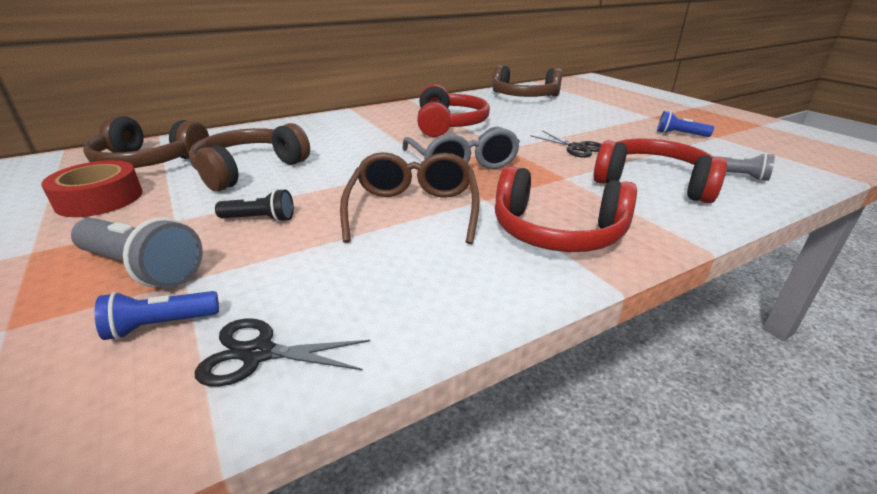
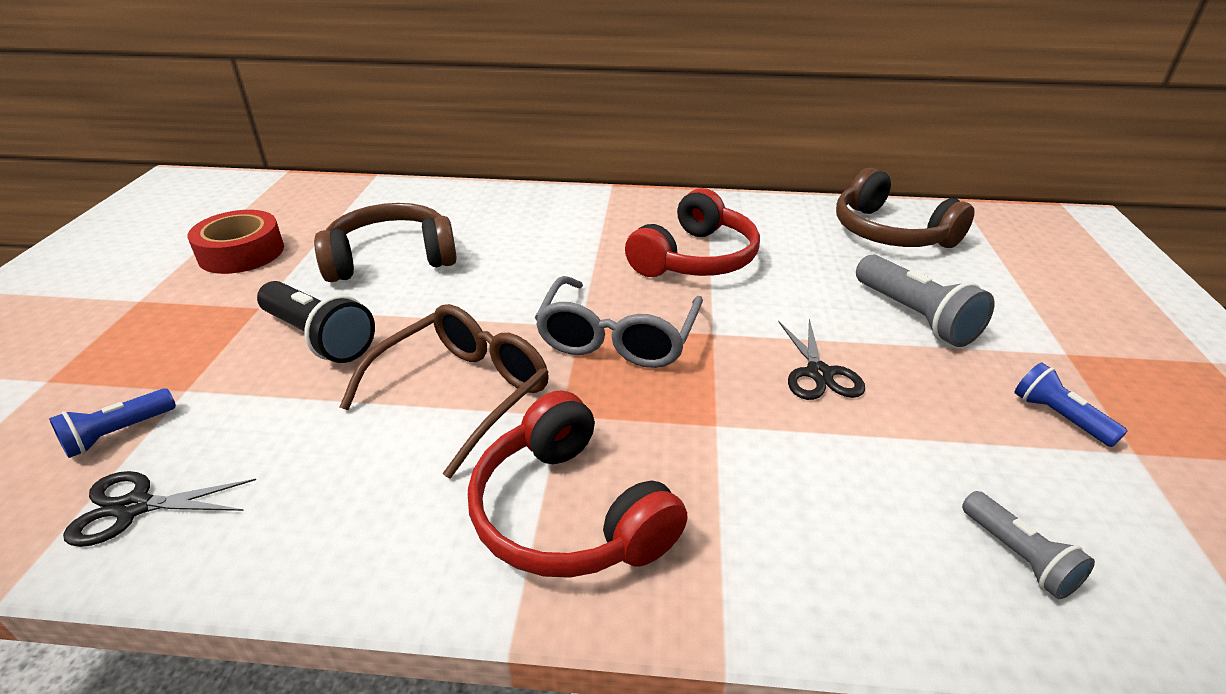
camera: 35 degrees right, 5 degrees up
(142, 268) = (176, 359): grey flashlight -> grey flashlight (915, 317)
(149, 162) = (327, 213): brown headphones -> none
(161, 325) = (118, 433): blue flashlight -> blue flashlight turned 60 degrees counterclockwise
(258, 353) = (134, 507): black scissors -> black scissors turned 45 degrees counterclockwise
(260, 219) = (319, 338): black flashlight -> black flashlight, size x1.69
(653, 183) = (835, 498): red headphones -> none

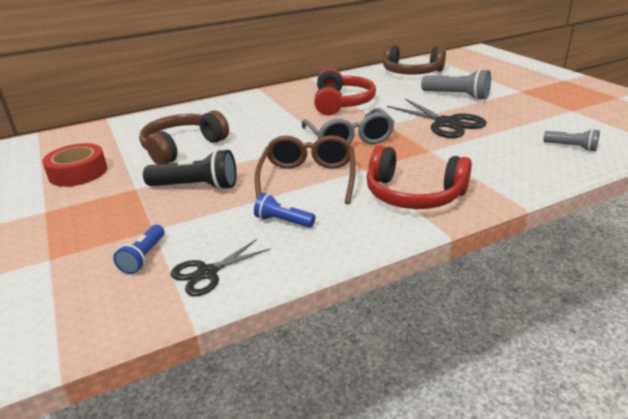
camera: 30 degrees left, 5 degrees down
(819, 373) = (446, 123): black scissors -> black scissors, size x1.62
(1059, 417) = (539, 109): blue flashlight -> blue flashlight (283, 221)

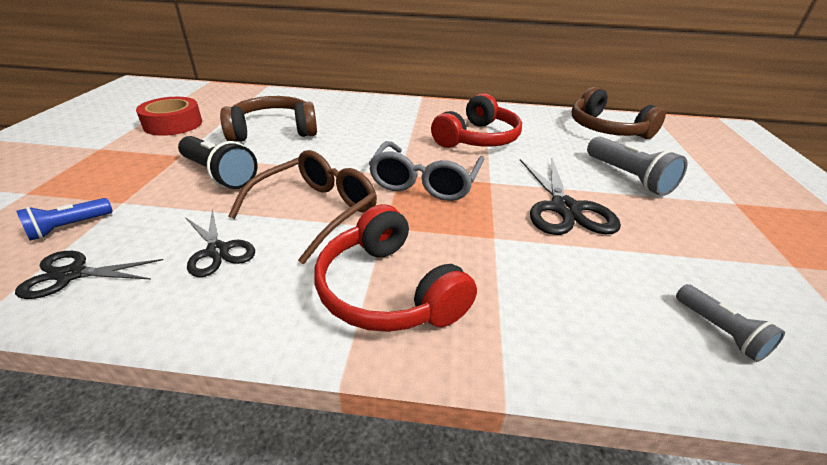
camera: 30 degrees right, 5 degrees up
(283, 221) = (218, 251): blue flashlight -> black scissors

